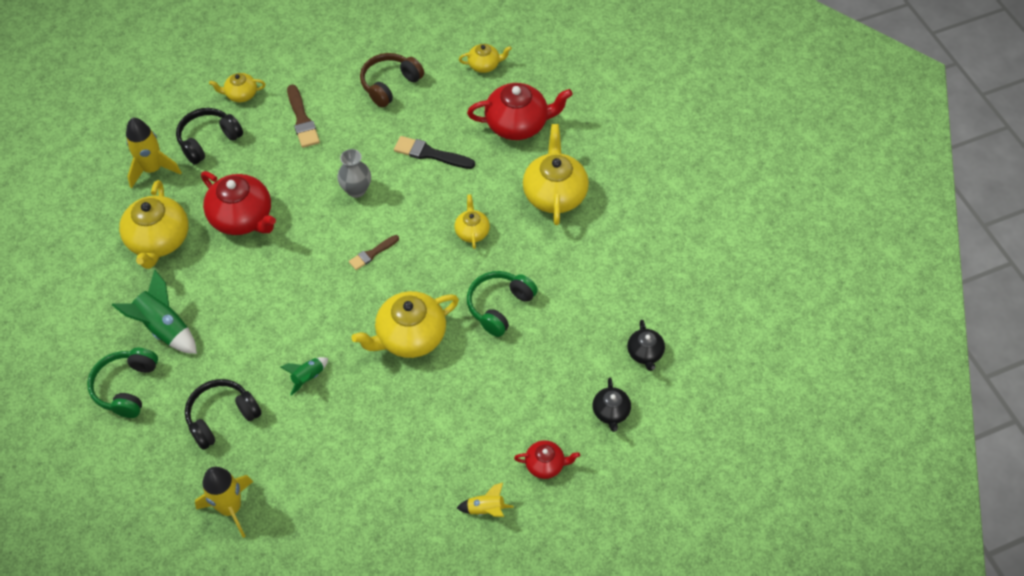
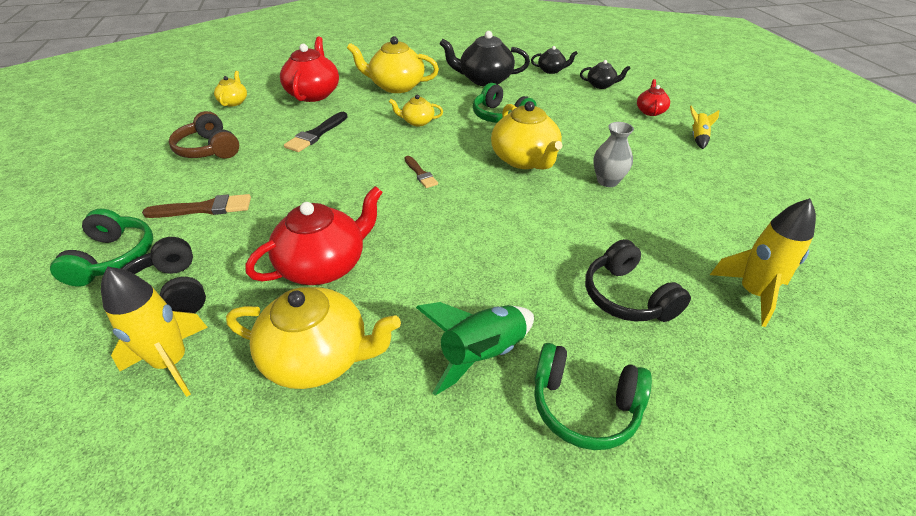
camera: 80 degrees left, 15 degrees down
(241, 94) = (113, 258): yellow teapot -> green headphones
(308, 377) = (569, 224): green rocket -> none
(356, 190) = (333, 178): grey vase -> grey vase (607, 181)
(595, 280) = (485, 80): none -> black teapot

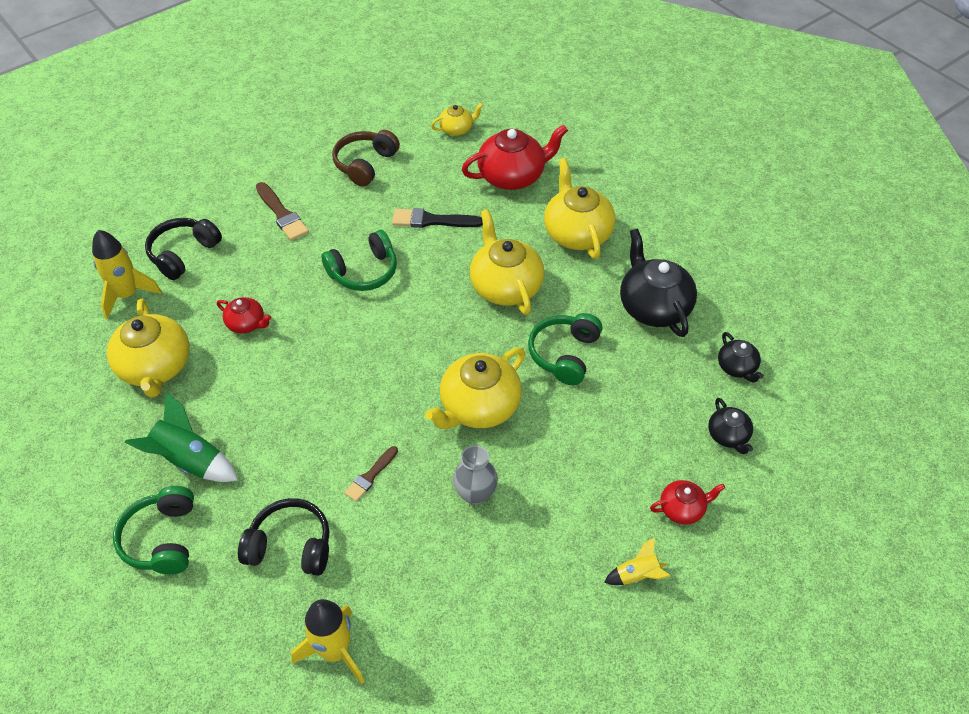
camera: 65 degrees right, 10 degrees up
(113, 258) = (206, 202): green headphones -> green headphones (364, 271)
(324, 265) = (246, 323): red teapot -> red teapot, size x0.53
(417, 122) = (505, 286): yellow teapot -> yellow teapot, size x1.89
(420, 173) = (405, 330): brown brush -> brown brush (371, 475)
(627, 296) = (290, 546): black headphones -> black headphones turned 60 degrees clockwise

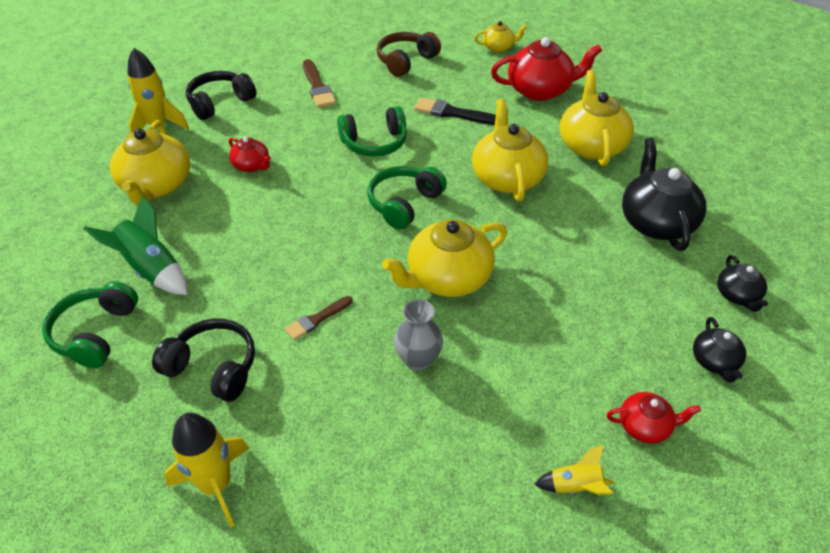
camera: 15 degrees right, 5 degrees down
(564, 354) = (550, 248): green headphones -> green headphones (404, 204)

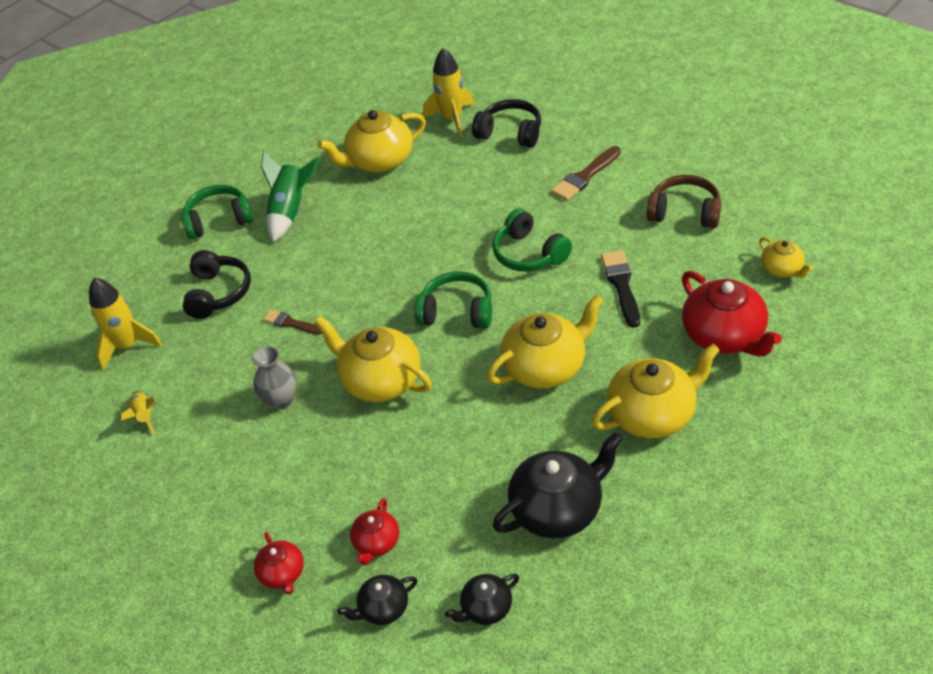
camera: 70 degrees right, 0 degrees up
(252, 165) = (440, 197): red teapot -> red teapot (376, 542)
(575, 486) = (204, 543): yellow rocket -> yellow rocket (144, 416)

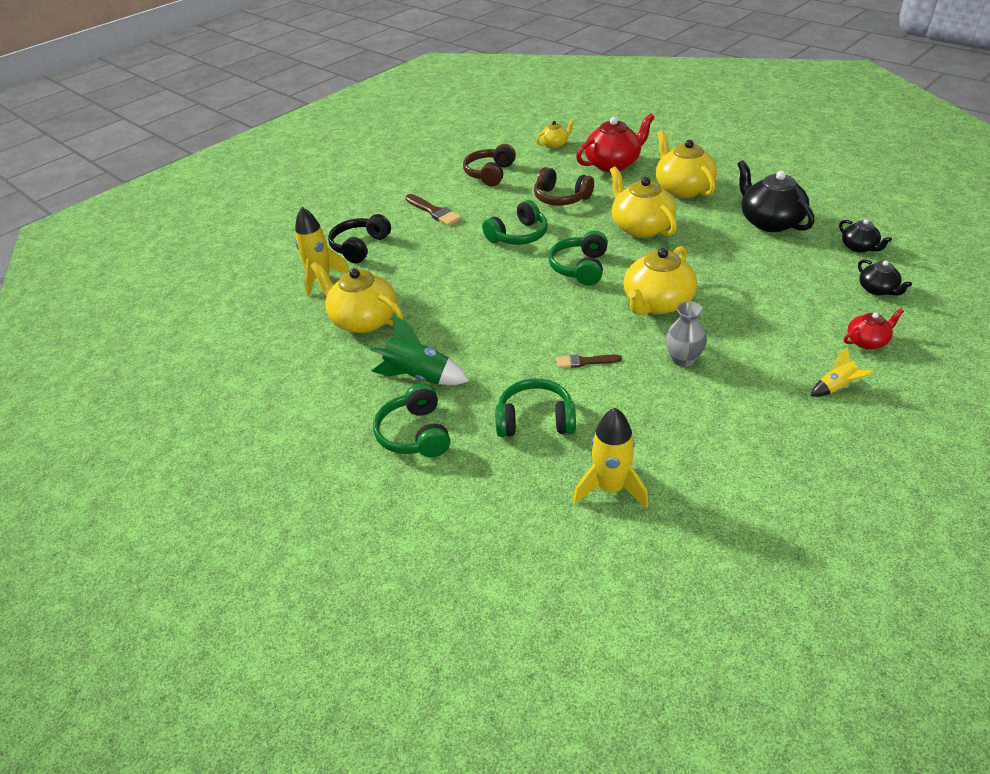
camera: 90 degrees left, 5 degrees down
(144, 416) = (713, 456): yellow rocket -> yellow rocket (836, 388)
(218, 293) = (535, 420): black headphones -> green headphones
(291, 323) = (585, 361): brown brush -> brown brush turned 60 degrees clockwise
(376, 542) = (821, 296): red teapot -> none
(380, 161) = (364, 320): yellow teapot -> yellow teapot turned 150 degrees clockwise
(621, 285) = (561, 198): black brush -> brown headphones

